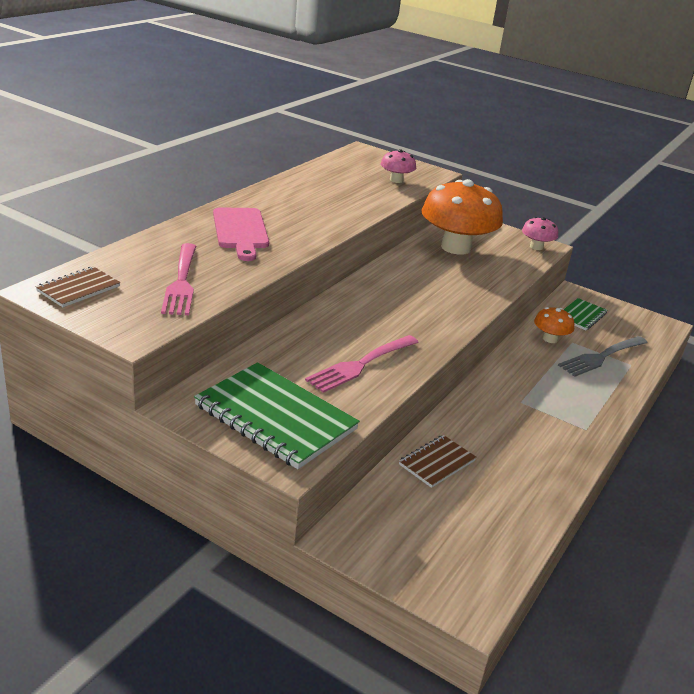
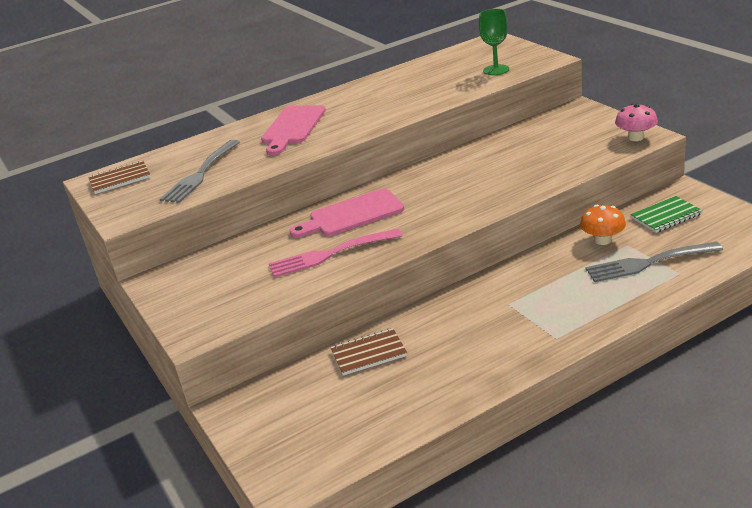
camera: 35 degrees right, 0 degrees up
(181, 282) = (200, 174): pink fork -> grey fork
(275, 417) = (215, 295): green notebook -> none
(345, 323) = (352, 215): none -> pink cutting board
(396, 180) = (496, 70): pink mushroom -> green goblet
(456, 247) = (538, 139): orange mushroom -> none

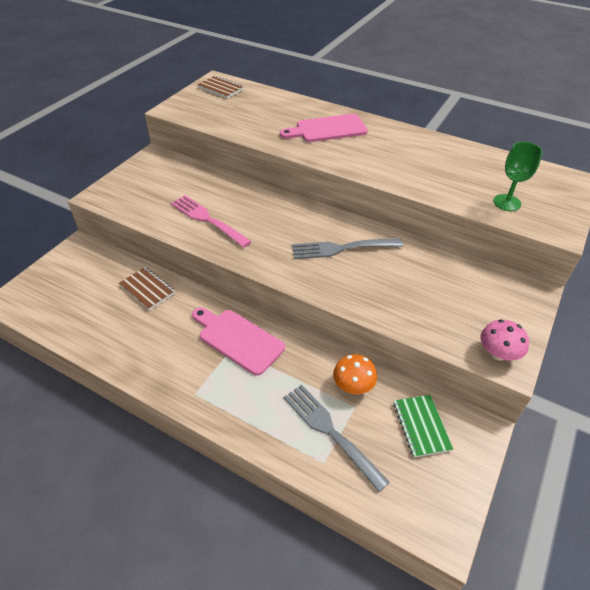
camera: 55 degrees right, 15 degrees up
(200, 174) = (239, 116): grey fork -> grey fork (341, 248)
(352, 215) = (265, 211): pink cutting board -> pink cutting board (238, 339)
(666, 216) = (421, 426): green notebook -> green notebook turned 45 degrees clockwise

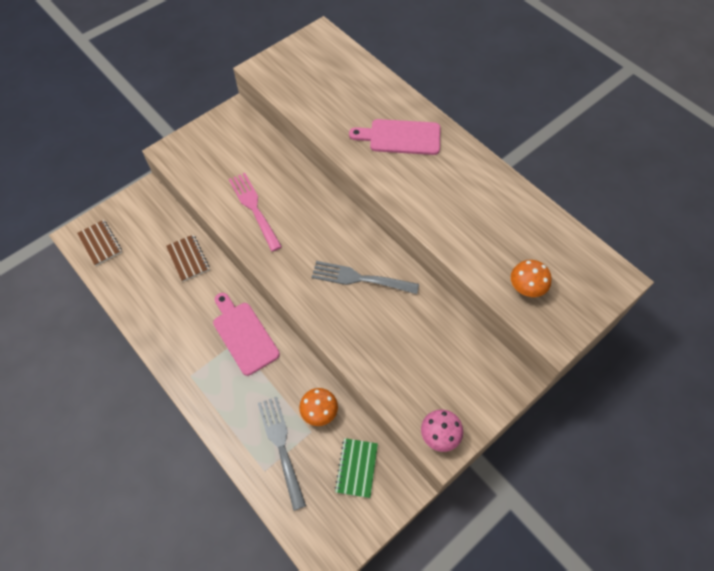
camera: 20 degrees right, 15 degrees up
(221, 88) = (320, 48): brown notebook -> brown notebook (100, 243)
(507, 202) = (526, 287): green goblet -> orange mushroom

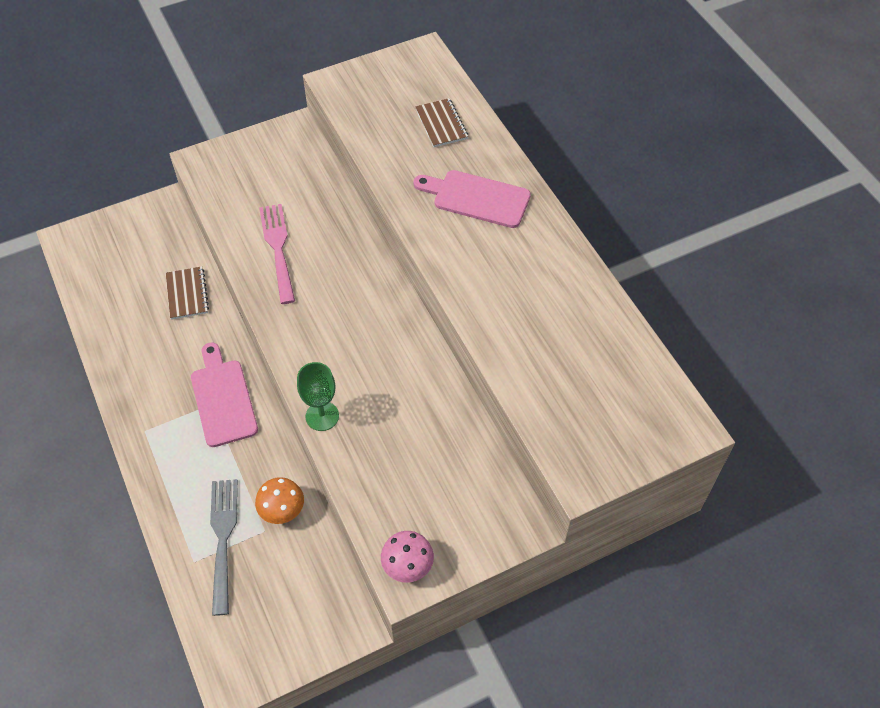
camera: 15 degrees right, 5 degrees down
(100, 243) = (91, 254): brown notebook -> brown notebook (441, 124)
(333, 333) = (322, 416): none -> green goblet
(356, 468) = (304, 586): green notebook -> none
(360, 278) = (376, 359): grey fork -> none
(526, 287) = (566, 411): orange mushroom -> none

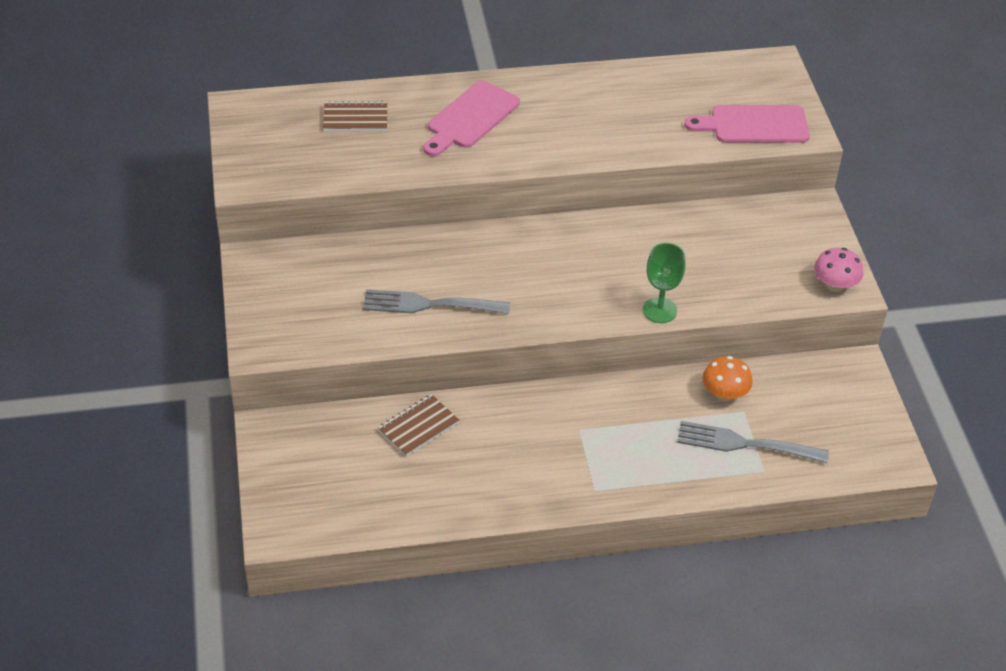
camera: 75 degrees left, 10 degrees down
(187, 294) = (418, 427): brown notebook -> brown notebook turned 45 degrees counterclockwise
(223, 398) = (575, 418): pink cutting board -> pink cutting board (753, 125)
(278, 249) = (429, 304): pink fork -> grey fork

